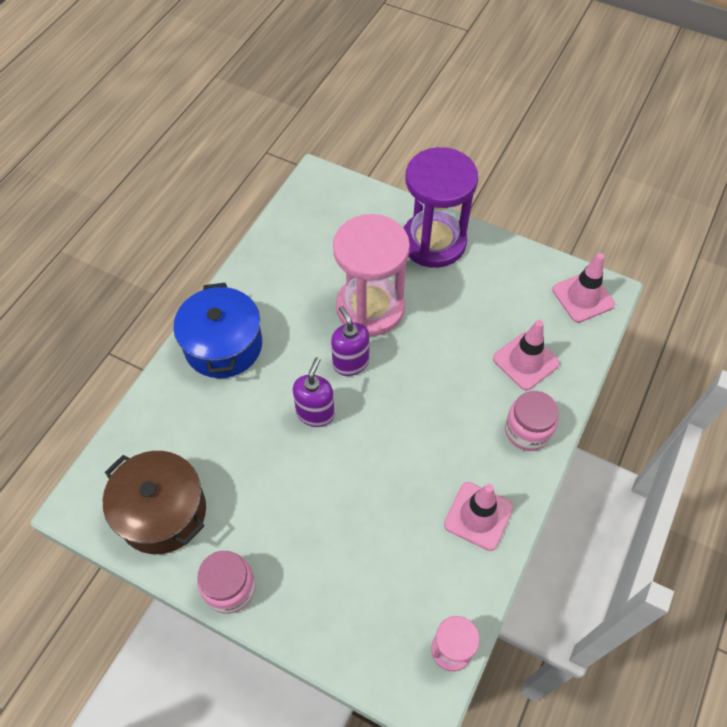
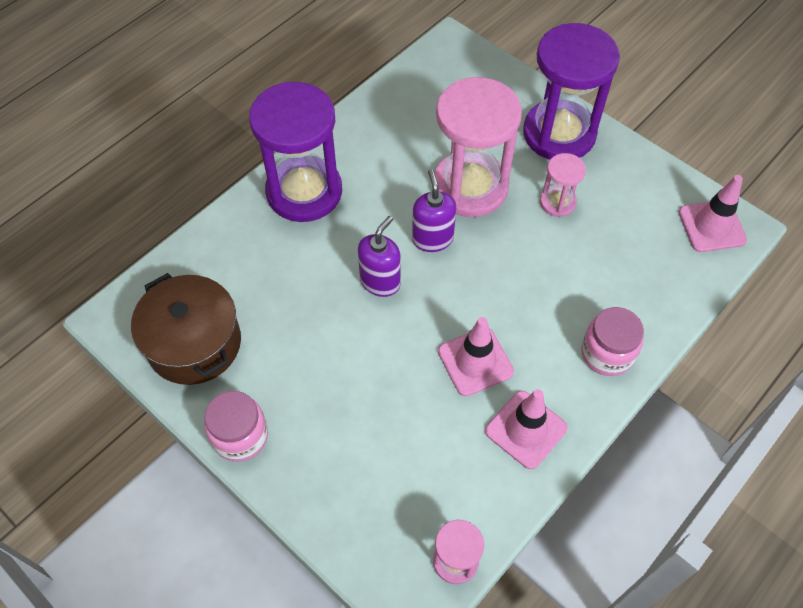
camera: 15 degrees right, 0 degrees up
(223, 345) = (304, 192): blue pot -> purple hourglass
(449, 304) = (557, 202): none -> pink hourglass
(525, 361) = (626, 280): pink traffic cone -> pink traffic cone (475, 361)

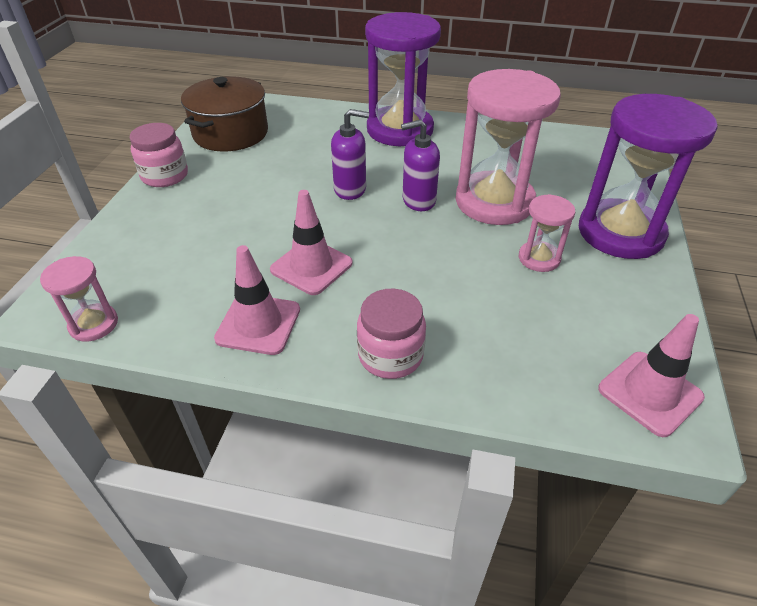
camera: 60 degrees right, 15 degrees down
(432, 239) = (418, 200): purple soap dispenser -> purple soap dispenser turned 150 degrees counterclockwise

